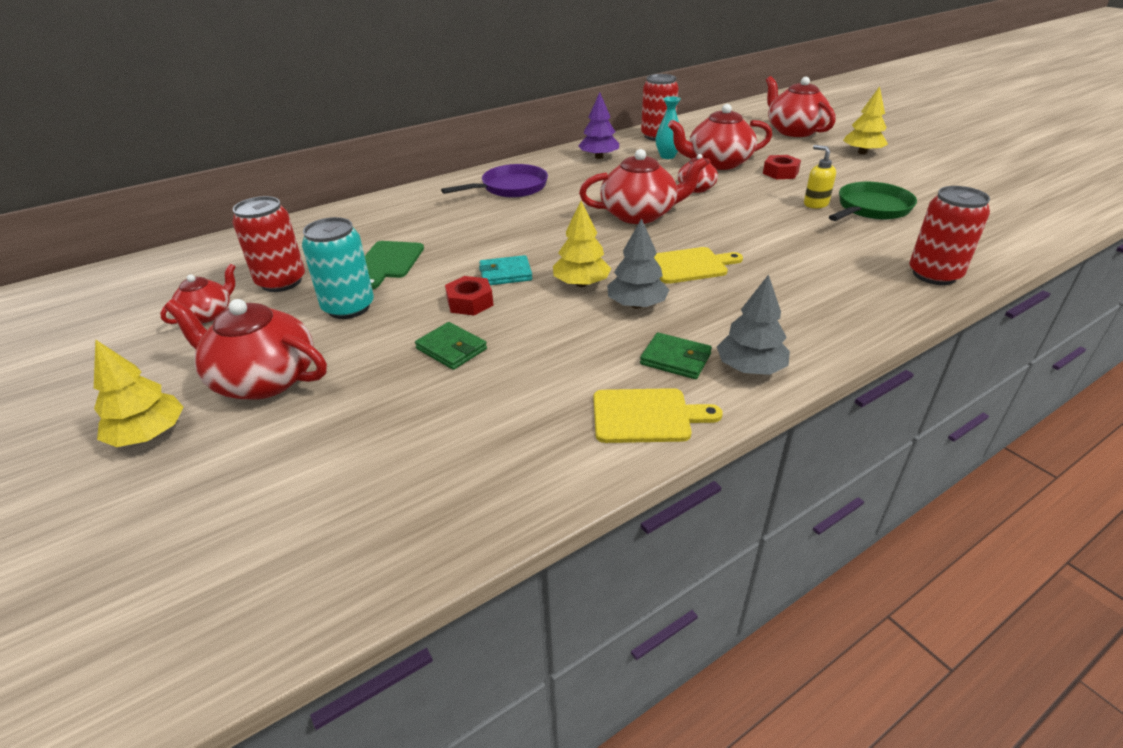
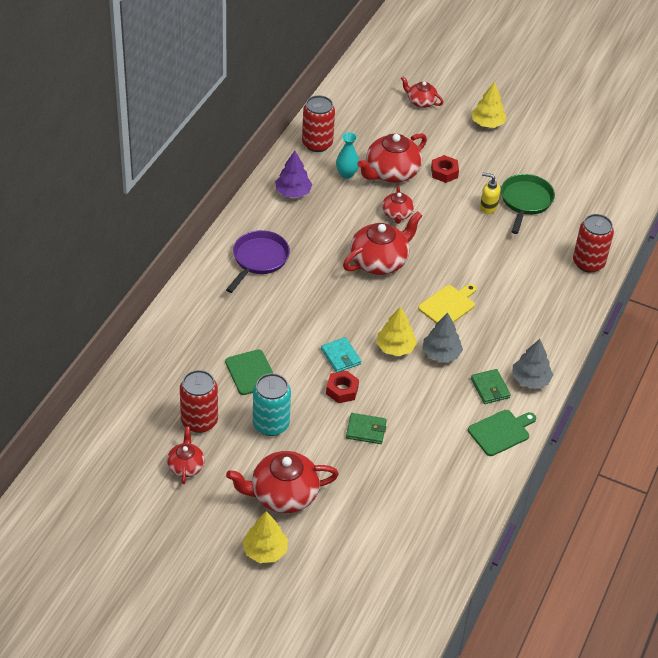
camera: 35 degrees left, 10 degrees up
(505, 274) = (341, 356): turquoise wallet -> turquoise wallet turned 75 degrees counterclockwise
(646, 416) = (501, 432): yellow cutting board -> green cutting board
(675, 359) = (490, 388): green wallet -> green wallet turned 75 degrees clockwise
(794, 131) = (421, 102): red teapot -> red teapot, size x0.56

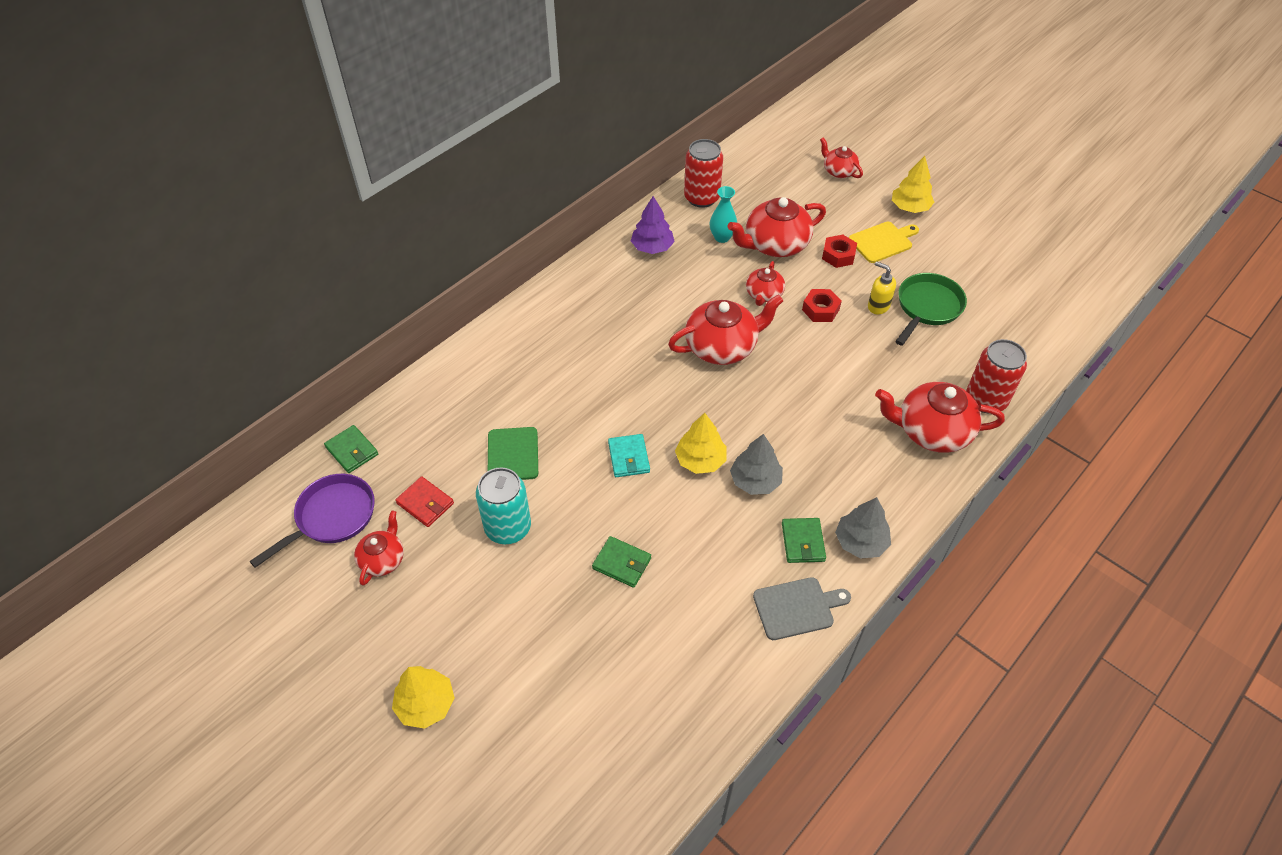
camera: 20 degrees right, 5 degrees up
(122, 396) = (352, 451): none -> green wallet
(199, 421) = (425, 503): red can -> red wallet
(259, 259) = (581, 318): purple pan -> purple pan (332, 517)
(283, 494) = (482, 628): red teapot -> red teapot (931, 431)
(342, 390) = (613, 502): red nut -> red nut (820, 310)
(448, 305) = (787, 419): yellow cutting board -> yellow cutting board (882, 241)
(501, 432) = (797, 608): green cutting board -> grey cutting board

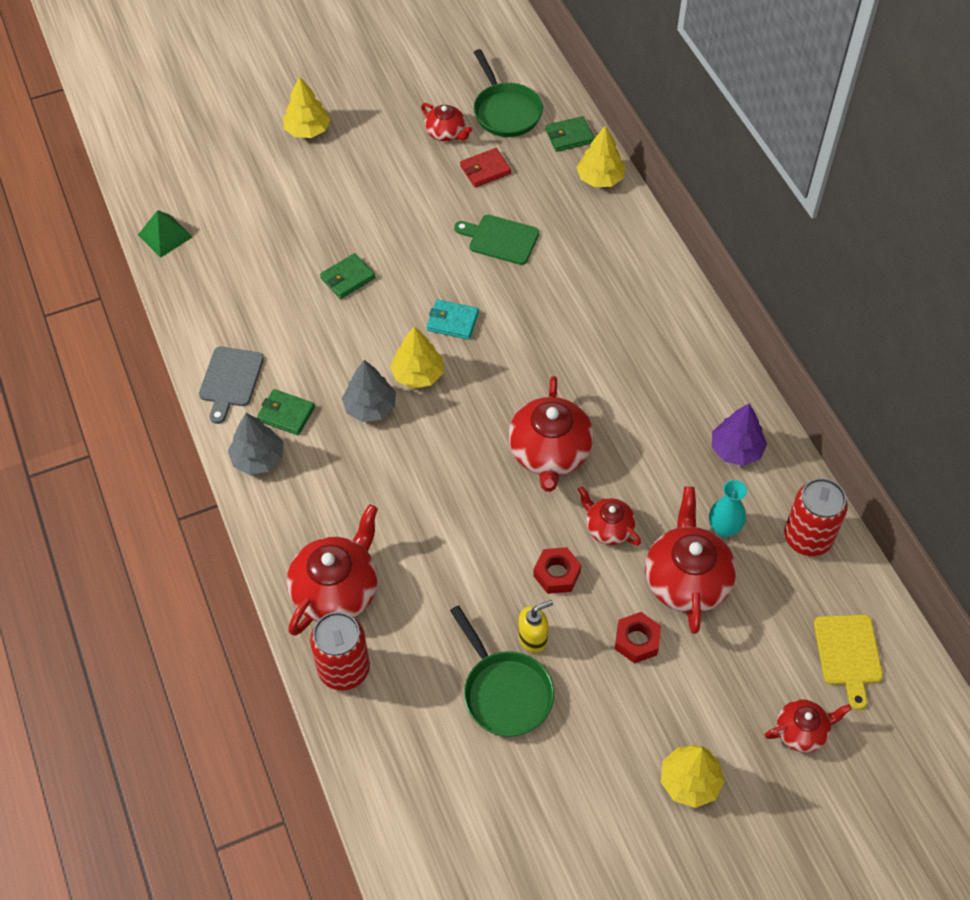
camera: 115 degrees right, 5 degrees up
(332, 517) = (505, 111): purple pan -> green pan
(402, 409) = (600, 178): none -> yellow tree
(508, 527) = (429, 215): turquoise can -> none
(654, 780) = (165, 236): none -> green pyramid
(882, 241) = (639, 707): yellow cutting board -> yellow cutting board (848, 654)

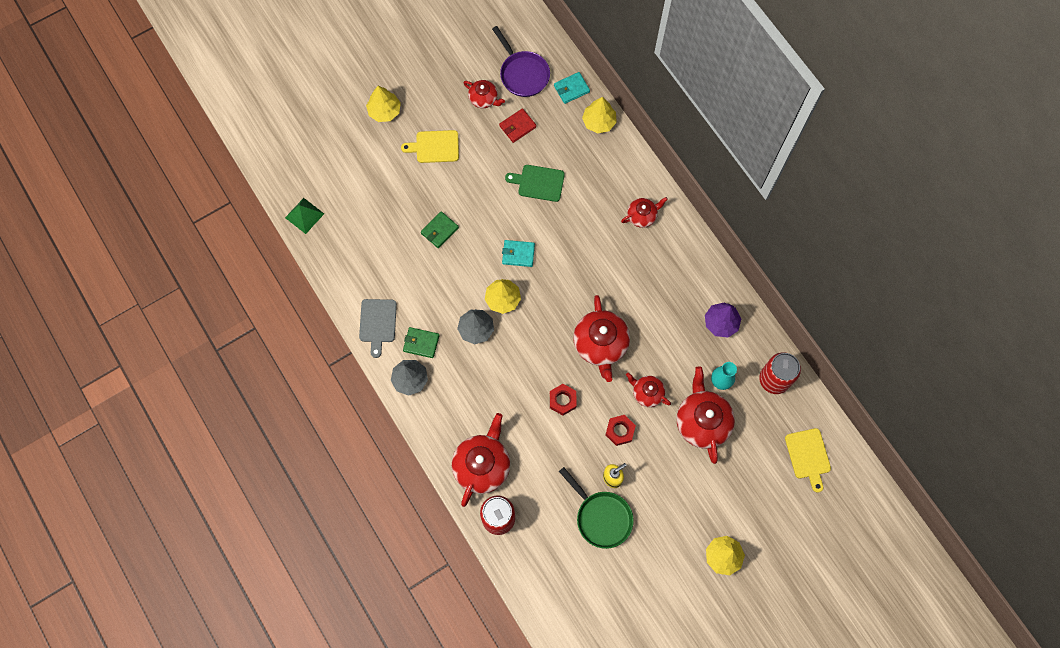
camera: 10 degrees left, 15 degrees up
(365, 179) = (434, 147): none -> yellow cutting board
(505, 111) = (523, 74): green pan -> purple pan
(569, 136) = (571, 89): green wallet -> turquoise wallet
(637, 641) = (677, 469): red nut -> red nut (562, 400)
(802, 731) = (786, 512): red teapot -> red teapot (642, 216)

